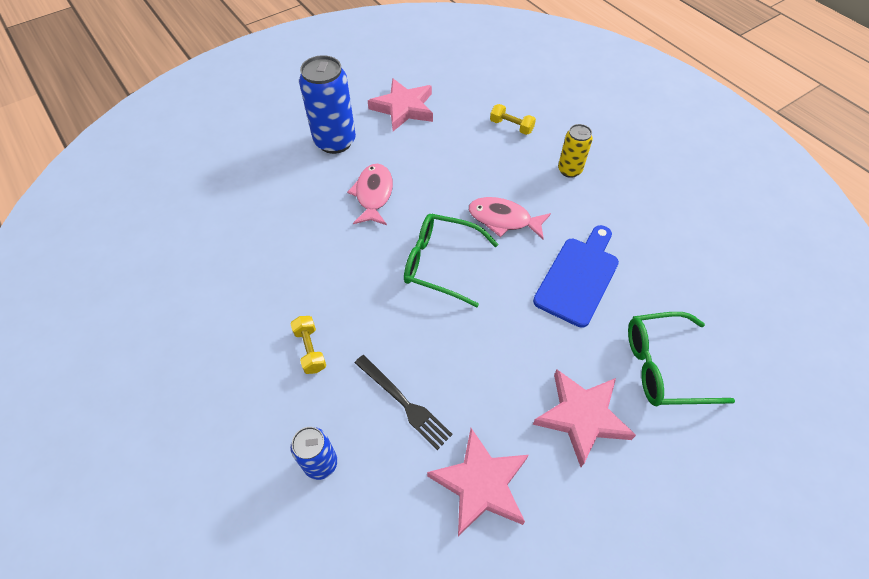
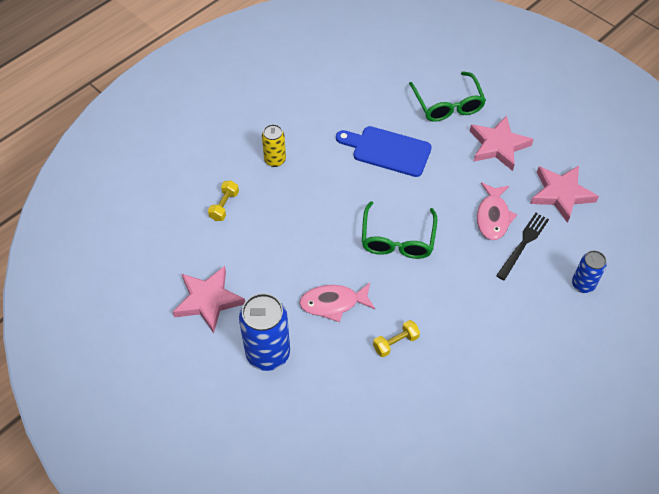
camera: 100 degrees left, 0 degrees up
(310, 350) = (502, 313): yellow dumbbell -> yellow dumbbell (395, 343)
(503, 219) = (341, 201): pink fish -> pink fish (493, 217)

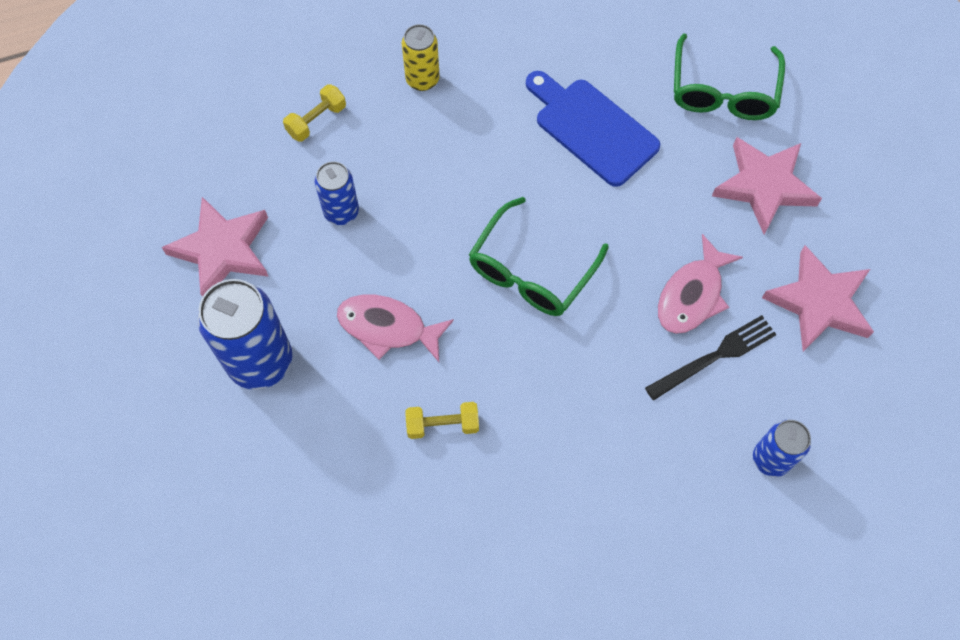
camera: 25 degrees right, 10 degrees up
(269, 251) = (341, 212): none -> blue can

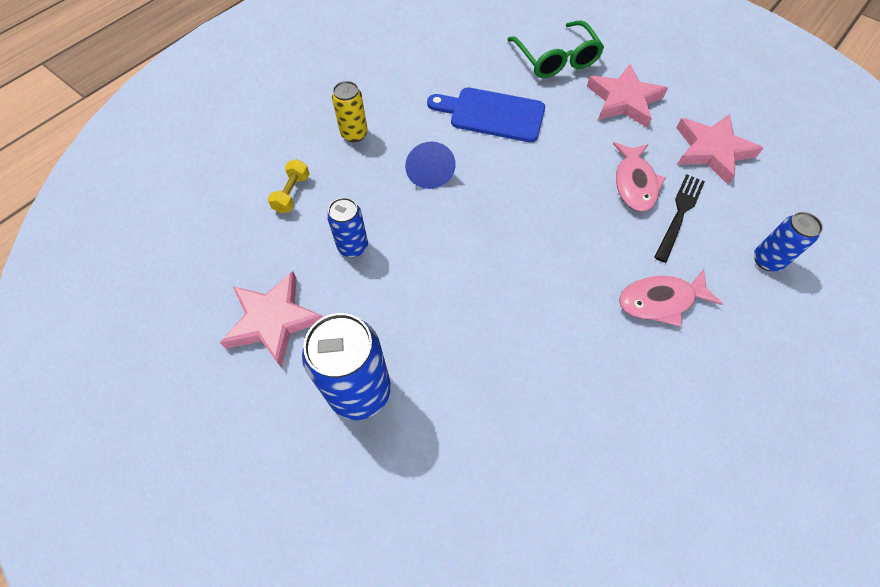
camera: 30 degrees left, 5 degrees down
(388, 327) = (445, 311): pink fish -> pink fish (660, 300)
(442, 425) = (536, 360): yellow dumbbell -> none
(474, 165) = (429, 171): none -> blue cone
(531, 271) = (519, 220): green glasses -> none

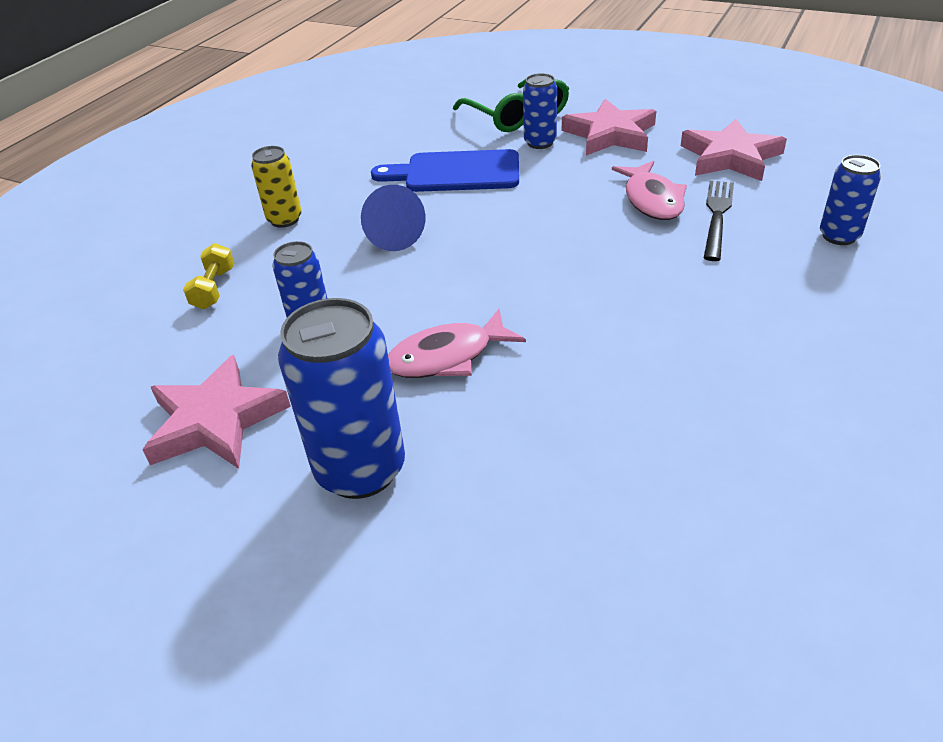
camera: 10 degrees left, 20 degrees down
(565, 96) = (540, 143): none -> blue can
(660, 300) = (729, 296): pink fish -> pink fish (447, 356)

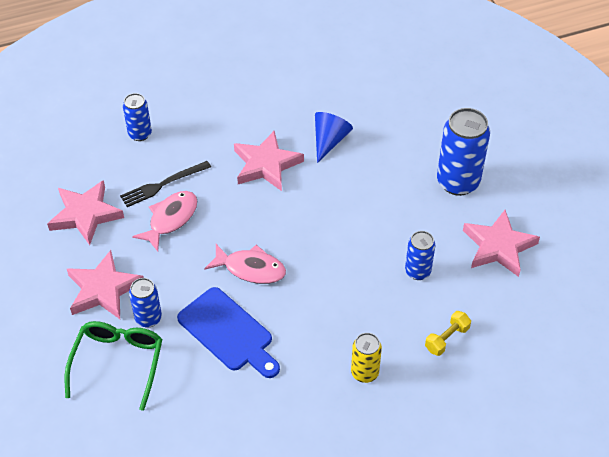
camera: 140 degrees left, 10 degrees up
(392, 235) = (321, 304): blue cone -> blue cone (329, 141)
(447, 356) = (377, 205): pink fish -> pink fish (250, 269)
(652, 305) = (266, 164): none -> pink star

